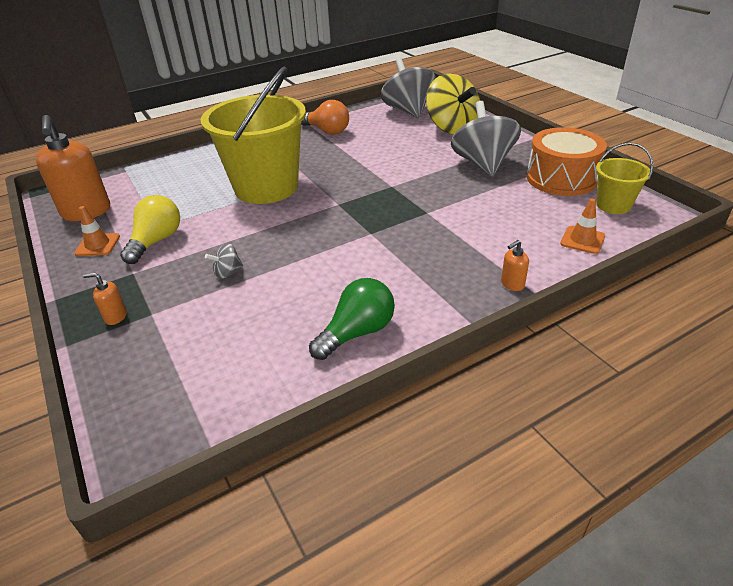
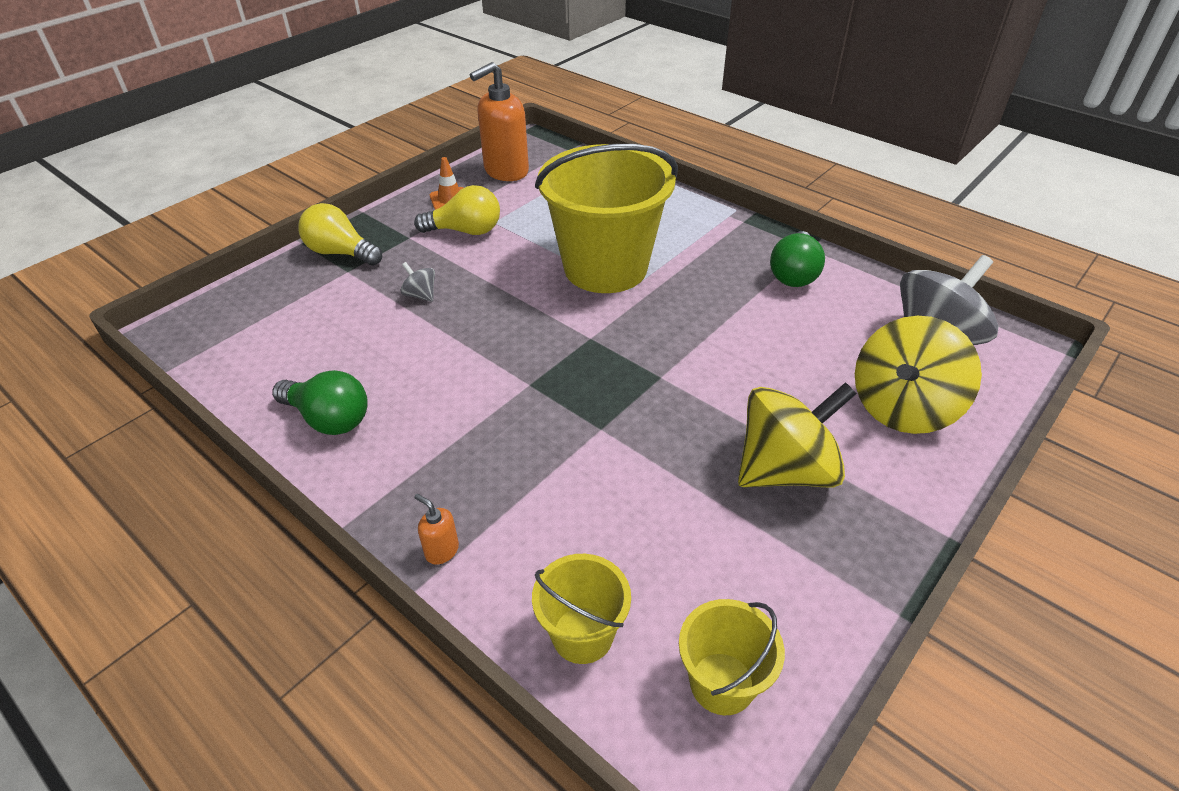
camera: 70 degrees right, 5 degrees up
(115, 317) = (341, 253): orange soap dispenser -> yellow light bulb
(327, 131) = (794, 274): orange light bulb -> green light bulb
(483, 164) = (786, 470): grey spinning top -> yellow spinning top
(561, 178) = (790, 591): orange drum -> none
(582, 240) = (582, 634): orange traffic cone -> yellow bucket

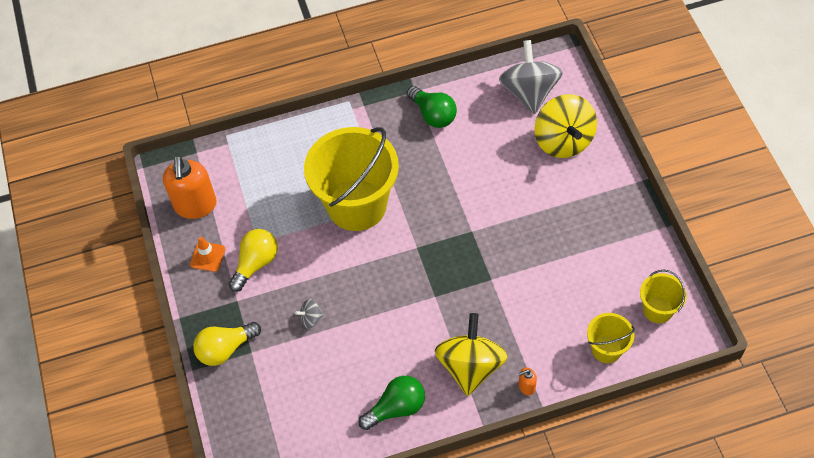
camera: 55 degrees left, 15 degrees up
(786, 470) = (569, 216): yellow spinning top -> yellow spinning top (470, 366)

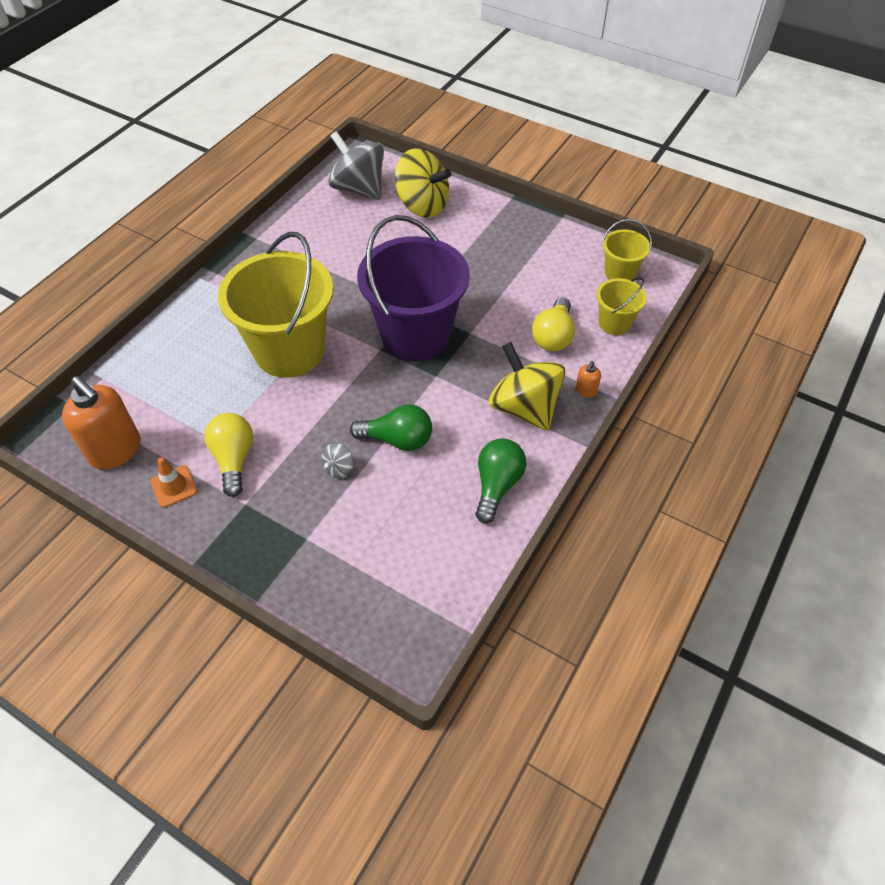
camera: 45 degrees left, 5 degrees down
(225, 349) = (275, 555): yellow light bulb -> yellow light bulb (553, 336)
(433, 115) = (291, 246): green light bulb -> green light bulb (397, 439)
(451, 253) = (415, 335): none -> purple bucket

